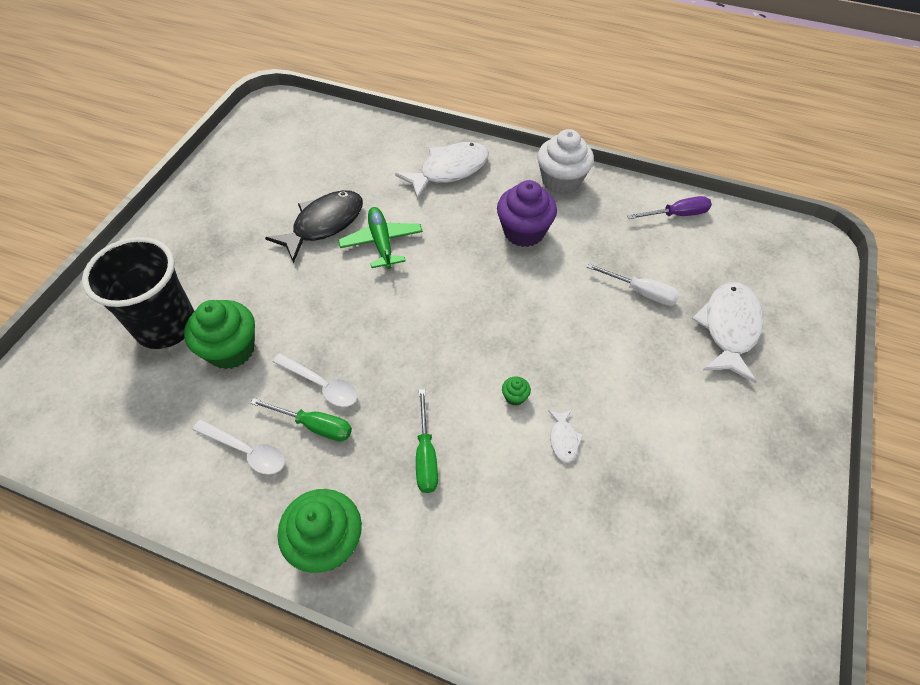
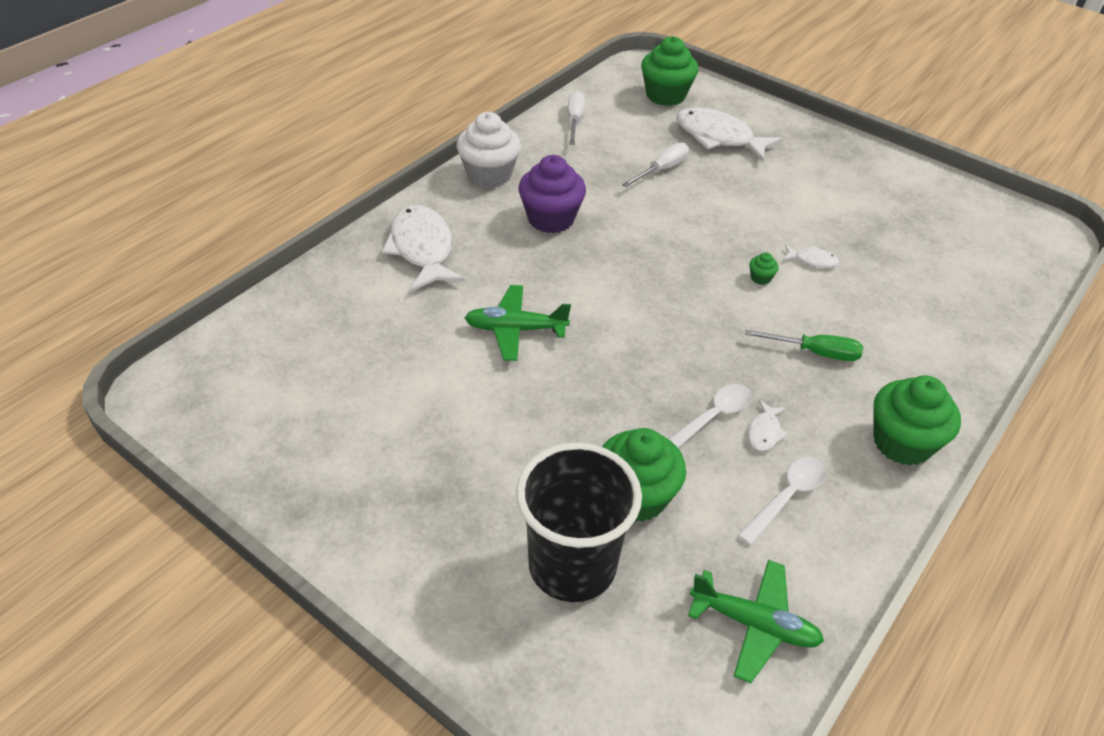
camera: 75 degrees left, 10 degrees down
(124, 443) = (754, 624): none -> green plane
(314, 425) = (764, 432): green screwdriver -> white fish
(324, 224) = (457, 376): black fish -> none
(676, 215) = (574, 121): purple screwdriver -> white screwdriver
(774, 272) = (665, 95): none -> green cupcake

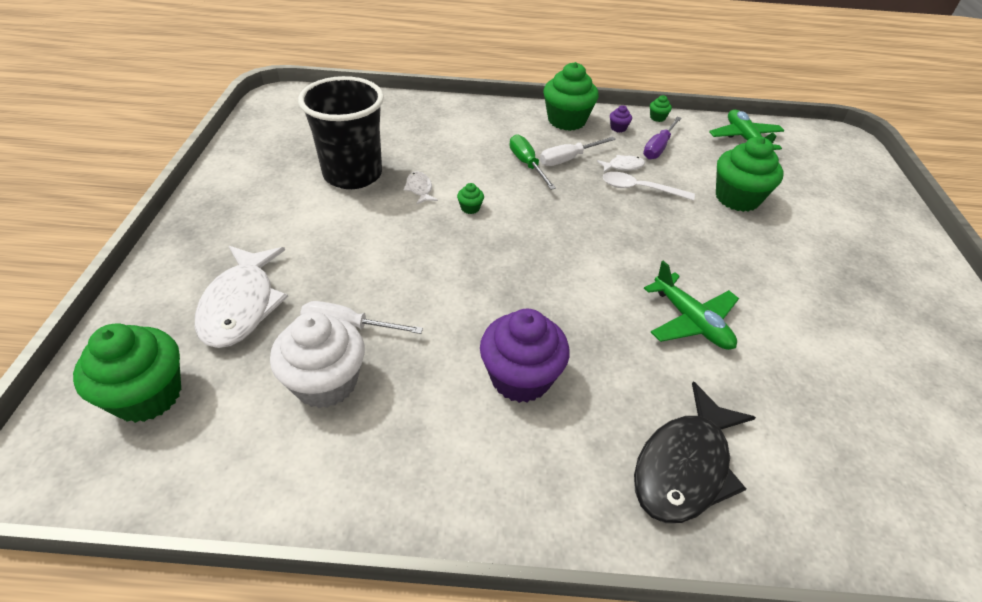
camera: 125 degrees left, 0 degrees up
(422, 249) = (685, 466): white fish -> black fish
(489, 174) = (491, 492): white cupcake -> white cupcake (326, 382)
(572, 566) = (810, 204): black cup -> black cup (353, 174)
(574, 121) = (283, 467): white screwdriver -> white screwdriver (568, 159)
(787, 497) = (658, 147): white spoon -> purple screwdriver
(858, 486) = (618, 128): none -> purple cupcake
(867, 554) = (657, 118): none -> green cupcake

